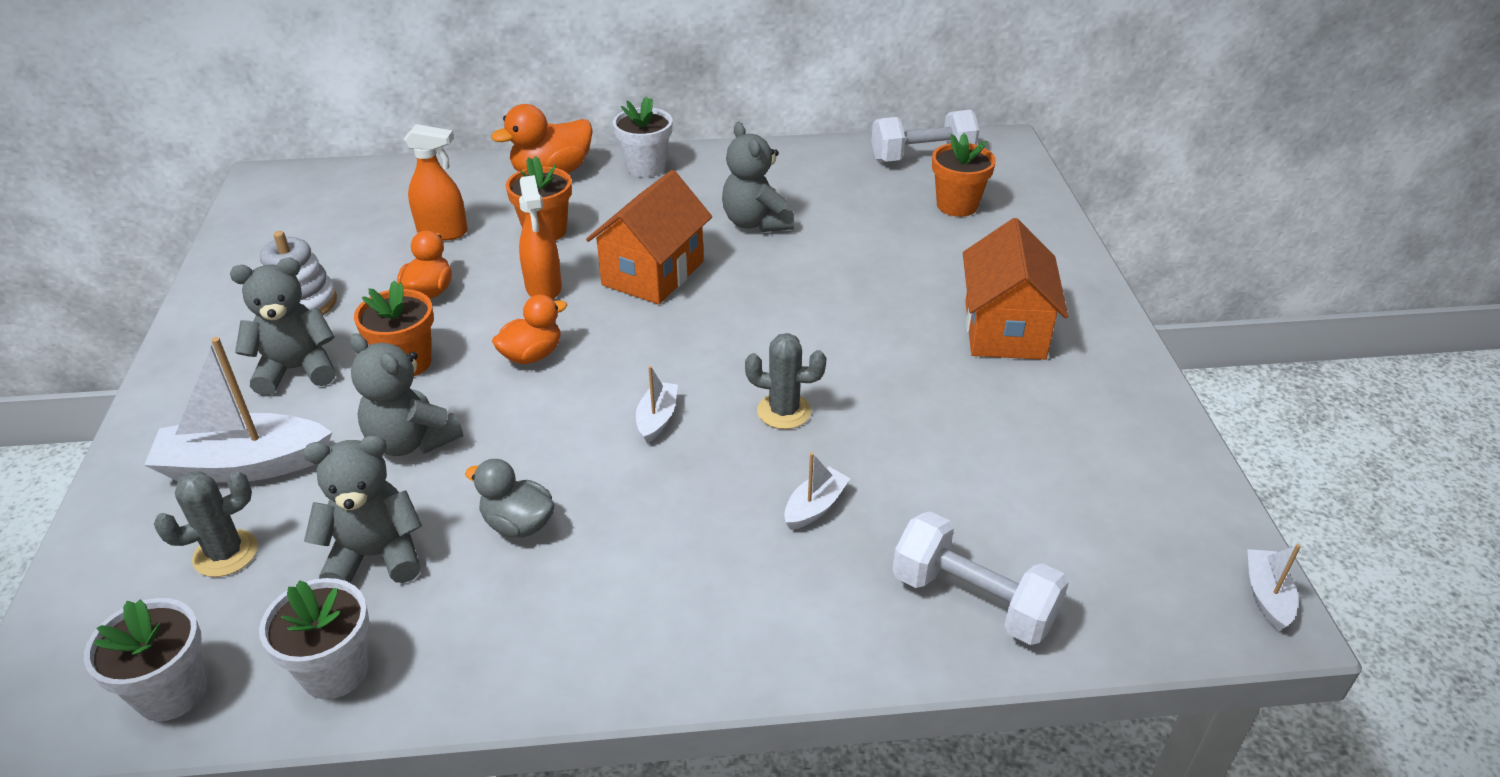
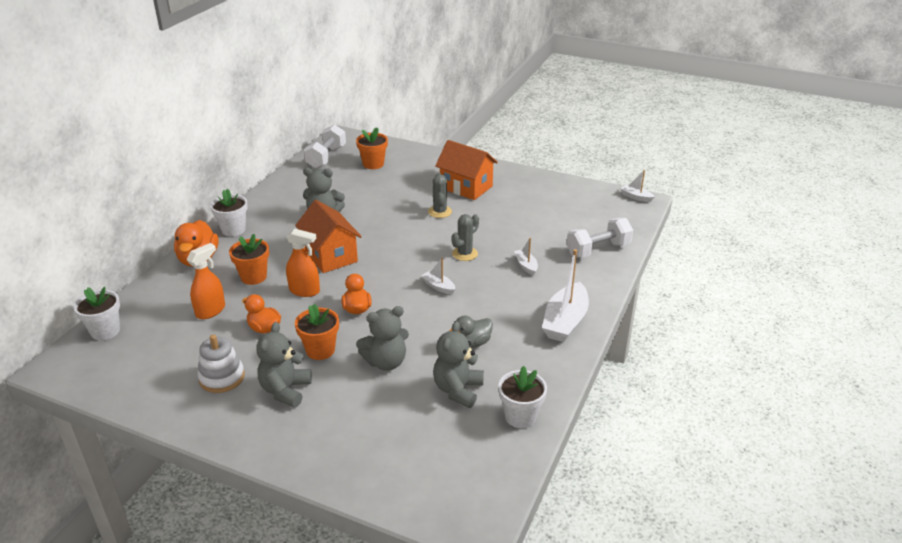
camera: 60 degrees left, 5 degrees down
(172, 692) = (496, 471): white flower pot -> white flower pot (105, 331)
(225, 553) = (415, 440): grey cactus -> grey cactus (440, 212)
(244, 465) = (351, 423): white boat -> white boat (565, 321)

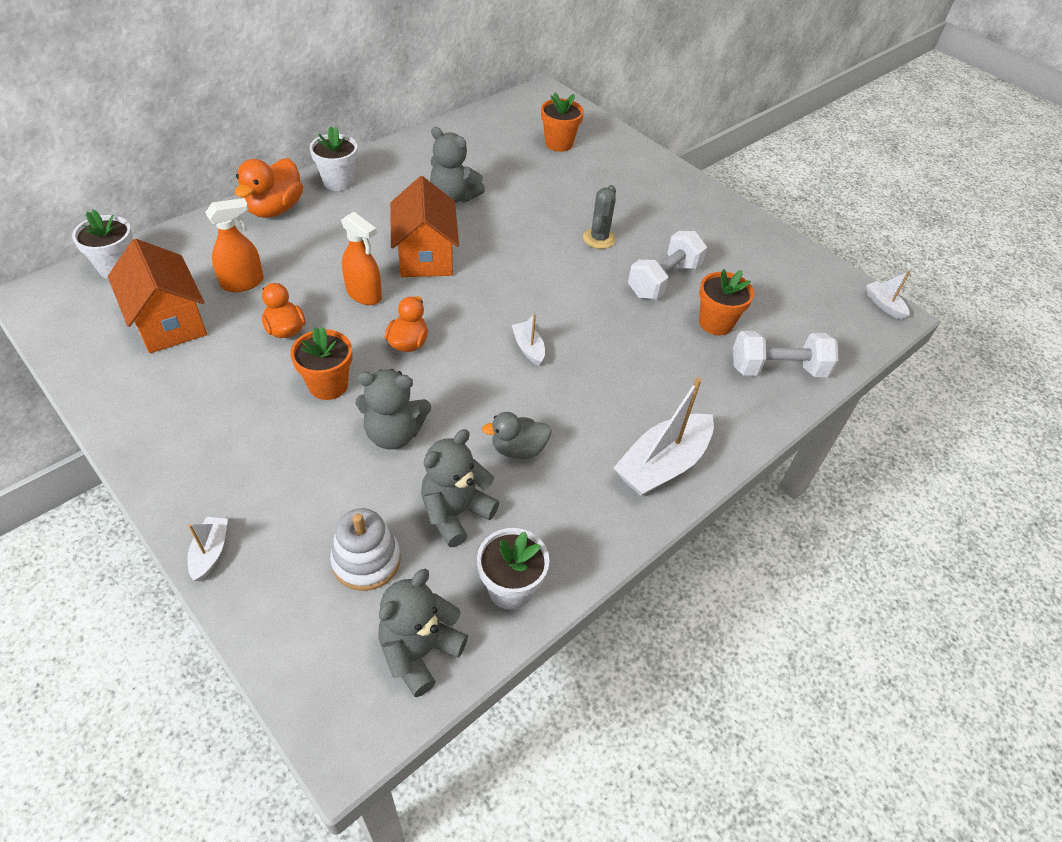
camera: 20 degrees right, 15 degrees up
(222, 377) = (195, 379): white stacking toy -> white stacking toy (366, 560)
(253, 277) = (319, 254): orange flower pot -> orange flower pot (715, 323)
(285, 390) = (252, 426): grey teddy bear -> grey teddy bear (419, 651)
(326, 157) = (508, 117): white dumbbell -> white dumbbell (663, 280)
(465, 254) = (592, 311): grey cactus -> none
(466, 187) = (655, 213): orange house -> orange house (169, 322)
(526, 266) = (662, 358): white boat -> white boat (210, 552)

